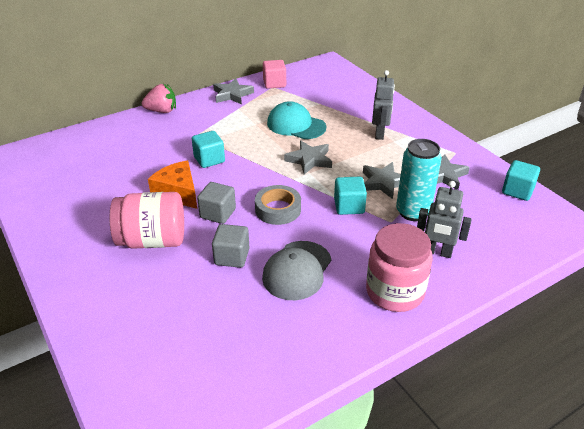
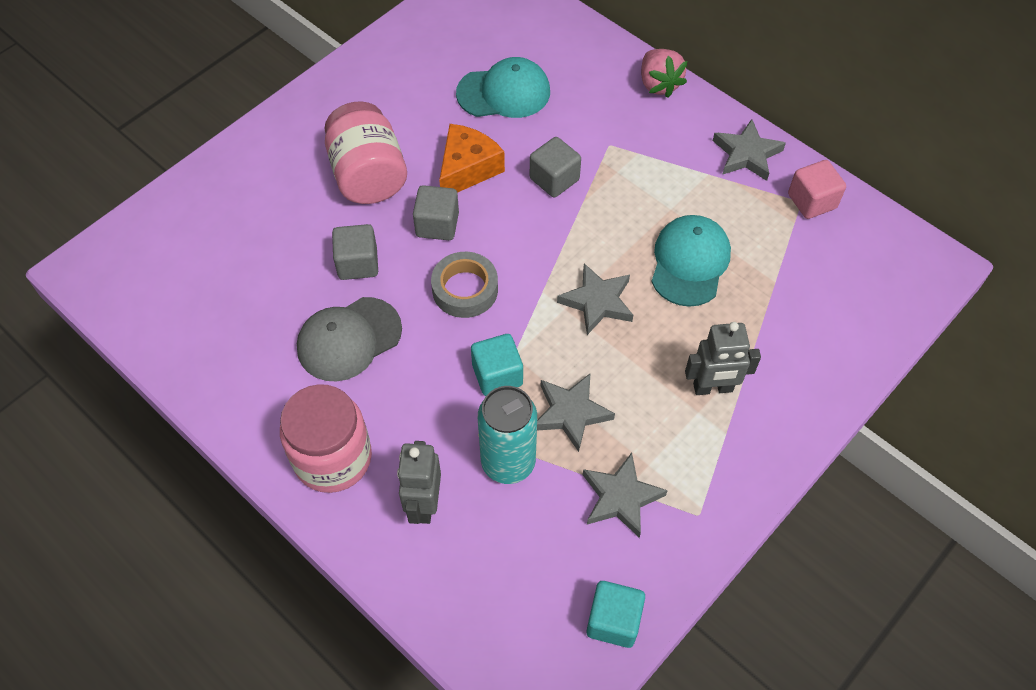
camera: 75 degrees right, 20 degrees up
(123, 167) = (504, 92): none -> turquoise cap
(209, 159) = (554, 179): turquoise cube -> grey cube
(297, 270) = (349, 339): grey cap -> grey cap turned 45 degrees counterclockwise

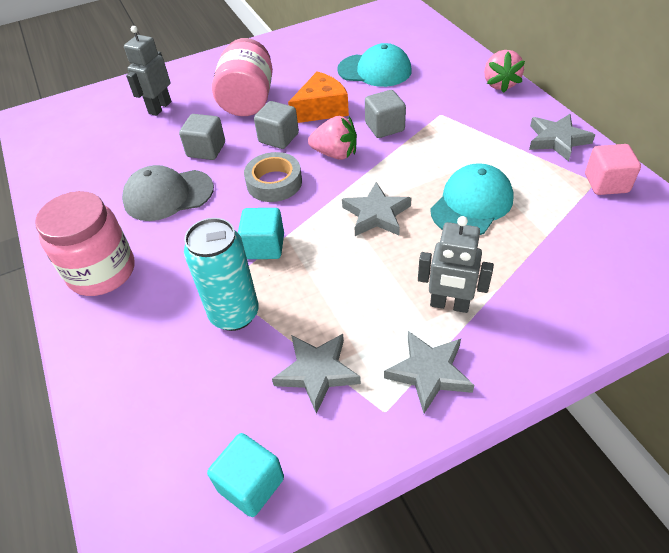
camera: 25 degrees right, 10 degrees down
(424, 504) = (147, 326): grey robot -> grey robot (159, 108)
(515, 231) = (335, 154): none -> pink strawberry
(571, 413) = (309, 290): grey star -> grey star (429, 373)

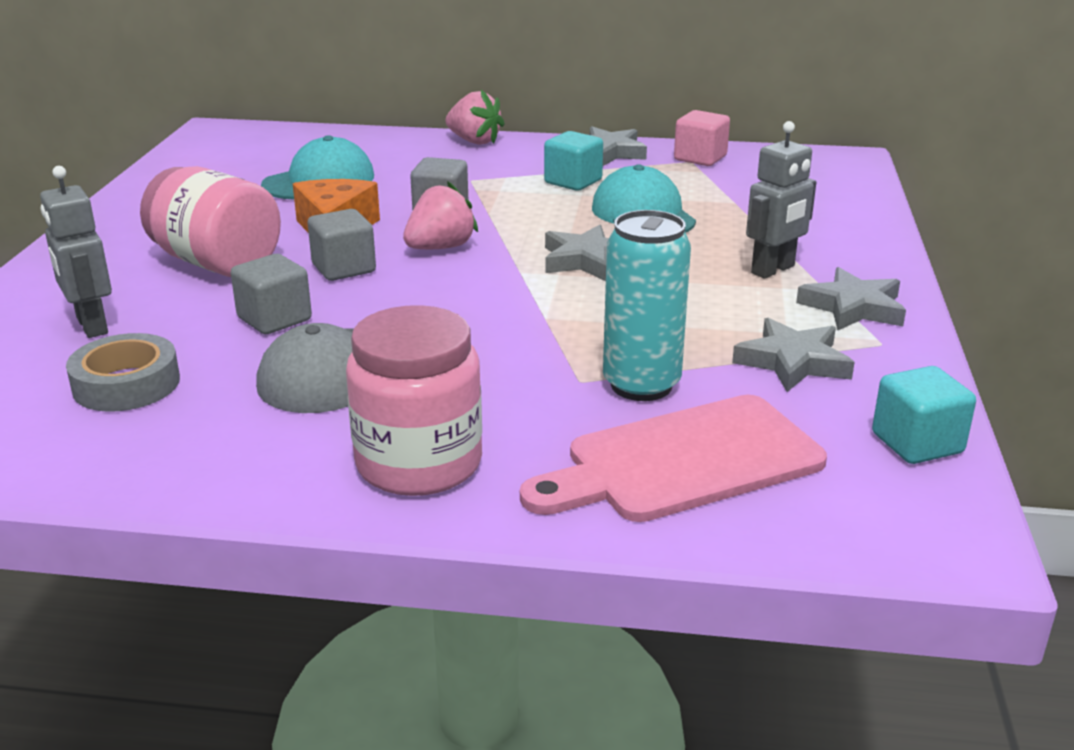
camera: 60 degrees left, 20 degrees down
(160, 372) = (683, 461): none -> pink cutting board
(264, 246) = (545, 335): turquoise cube -> turquoise cube (573, 182)
(274, 182) = (431, 296): grey tape -> grey tape (126, 384)

